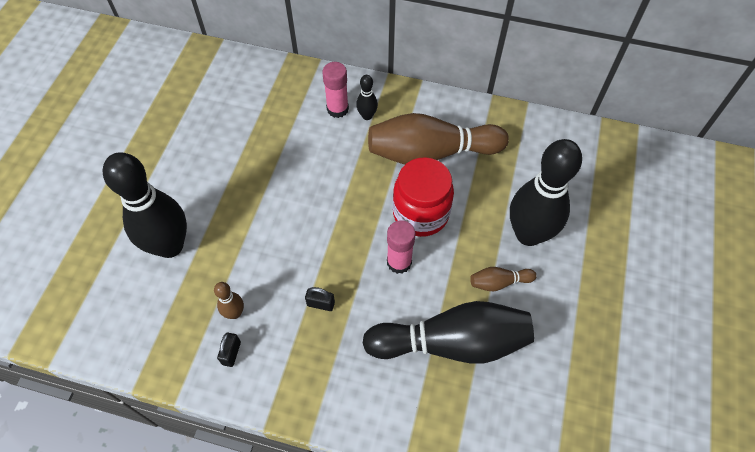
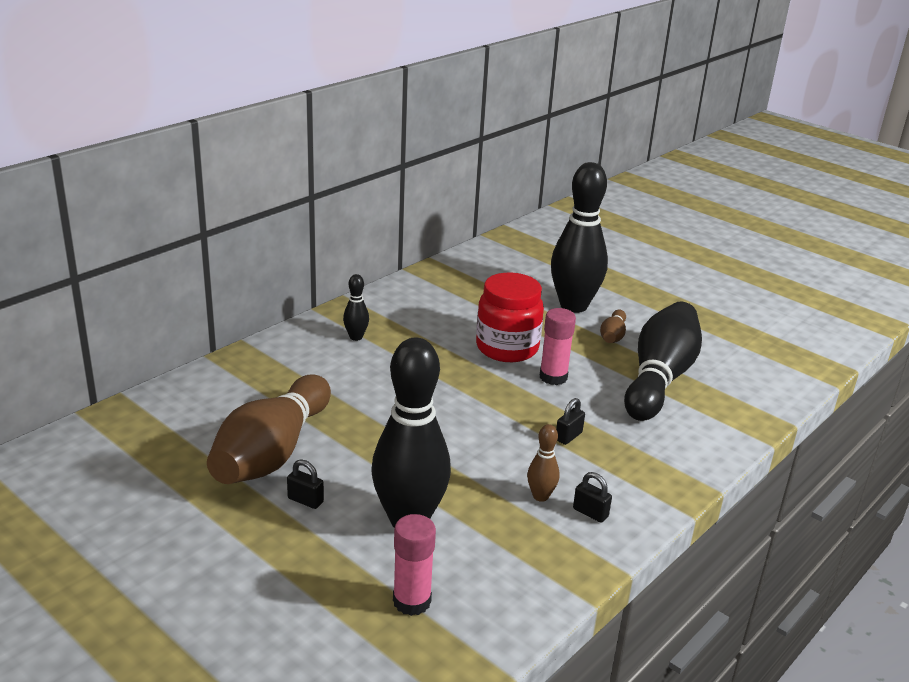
camera: 65 degrees left, 30 degrees down
(163, 182) = (305, 500): none -> black padlock
(337, 109) = (327, 350): pink glue stick -> pink glue stick (412, 601)
(431, 153) = (440, 319): brown bowling pin -> brown bowling pin (272, 453)

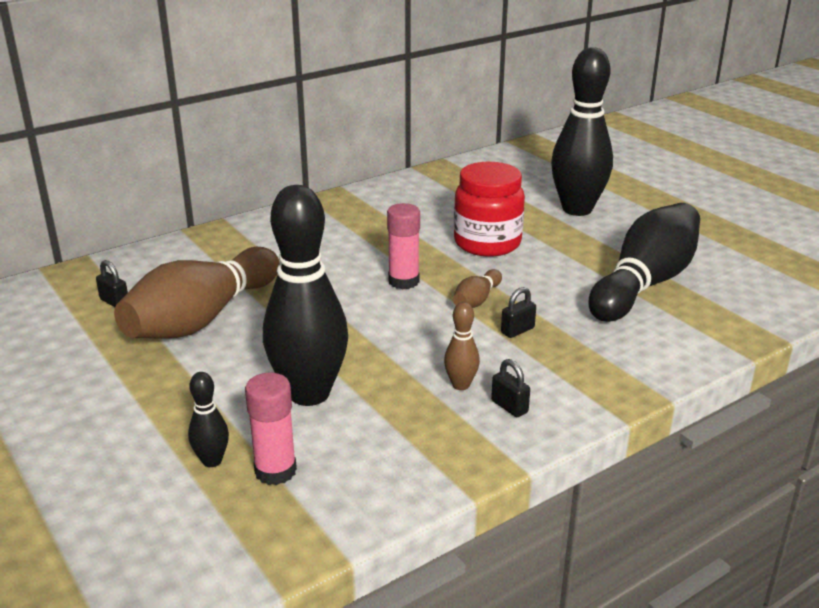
camera: 15 degrees right, 0 degrees up
(305, 500) = (213, 364): black padlock -> black padlock (114, 302)
(356, 337) = (335, 223): black bowling pin -> black bowling pin (212, 461)
(553, 377) = (525, 273): pink glue stick -> pink glue stick (403, 281)
(613, 336) = (609, 239): brown bowling pin -> brown bowling pin (476, 300)

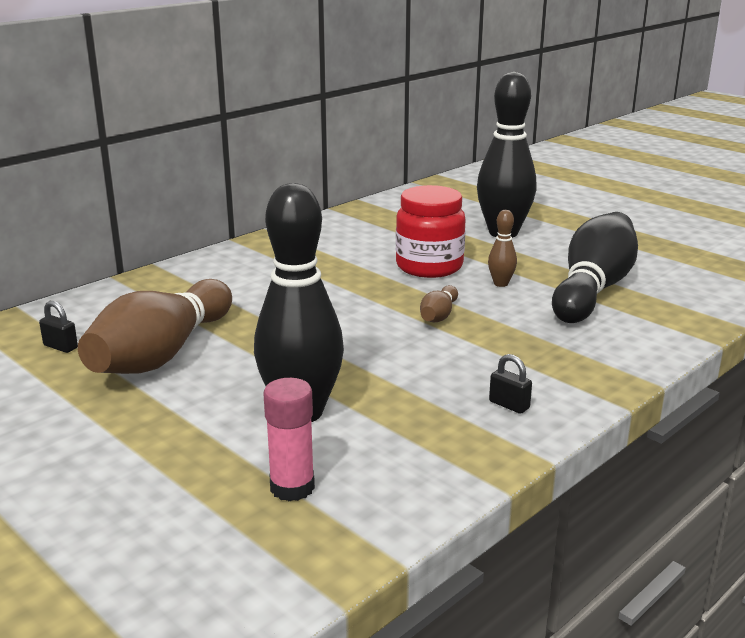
camera: 10 degrees left, 5 degrees down
(212, 461) = (220, 485): black bowling pin -> none
(403, 281) = (360, 305): pink glue stick -> none
(461, 385) = (453, 390): brown bowling pin -> brown bowling pin (501, 284)
(517, 330) = (489, 338): black padlock -> none

